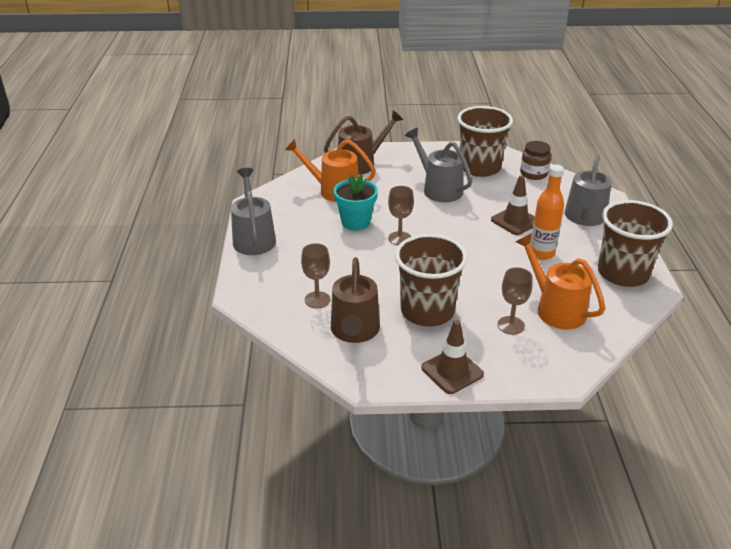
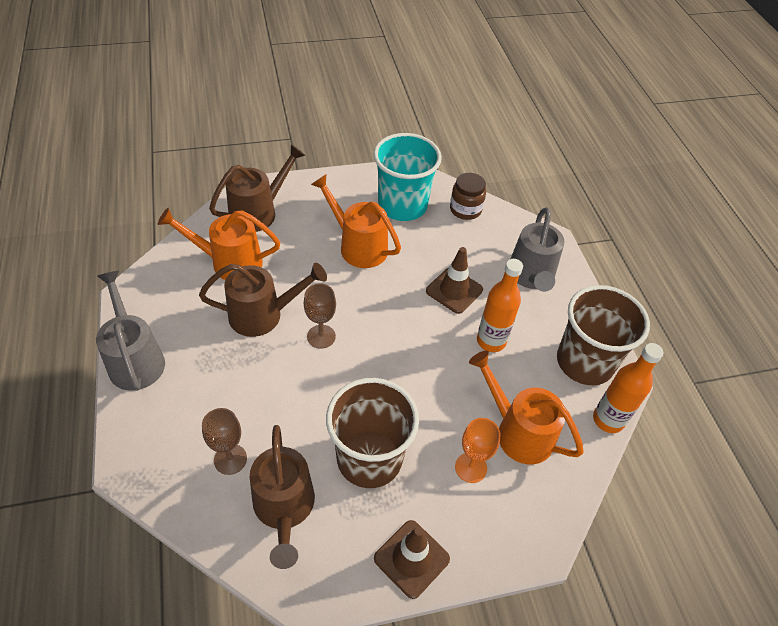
camera: 15 degrees left, 15 degrees up
(355, 222) = (263, 315): turquoise flower pot -> brown watering can
(438, 189) = (358, 246): grey watering can -> orange watering can
(480, 168) = (402, 205): brown cup -> turquoise cup
(511, 325) = (471, 467): brown goblet -> orange goblet
(637, 310) = (608, 420): none -> orange bottle

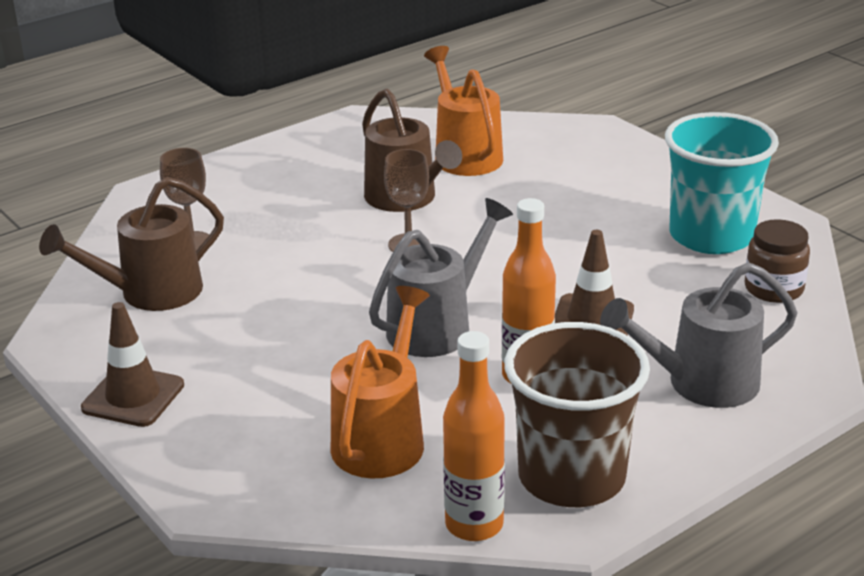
camera: 70 degrees right, 20 degrees down
(135, 359) = (278, 151): grey watering can -> grey watering can (437, 326)
(259, 212) = (567, 145): brown watering can -> none
(358, 246) = (590, 225): orange watering can -> none
(369, 458) = (253, 329): brown cup -> none
(471, 467) = (292, 410): orange goblet -> none

